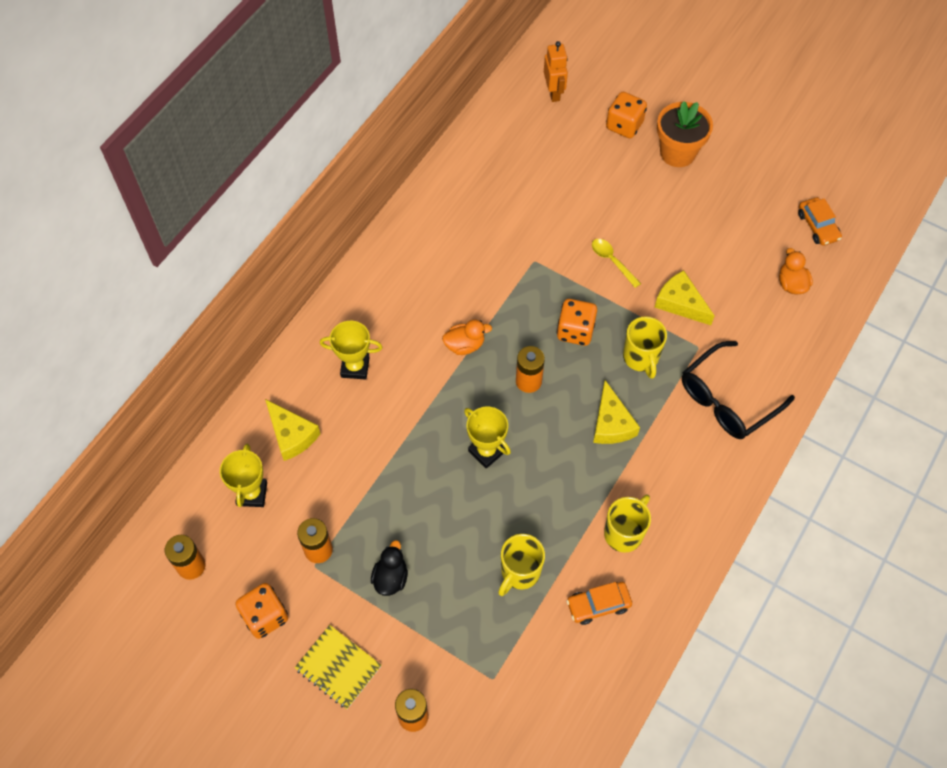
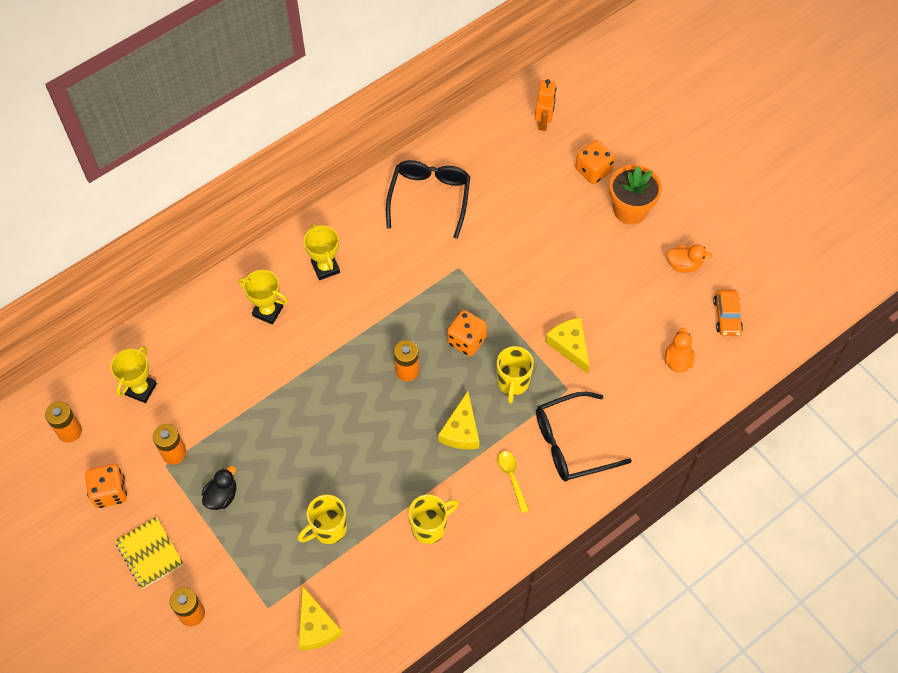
camera: 20 degrees right, 0 degrees up
(291, 435) = (192, 351): yellow cheese -> yellow cheese (316, 626)
(465, 345) = (367, 322): orange duck -> orange duck (684, 265)
(473, 200) = (429, 198): none -> black glasses
(486, 451) = (345, 418): yellow trophy -> yellow trophy (325, 267)
(598, 605) = (381, 578): orange car -> none
(612, 261) = (526, 289): yellow spoon -> yellow spoon (512, 478)

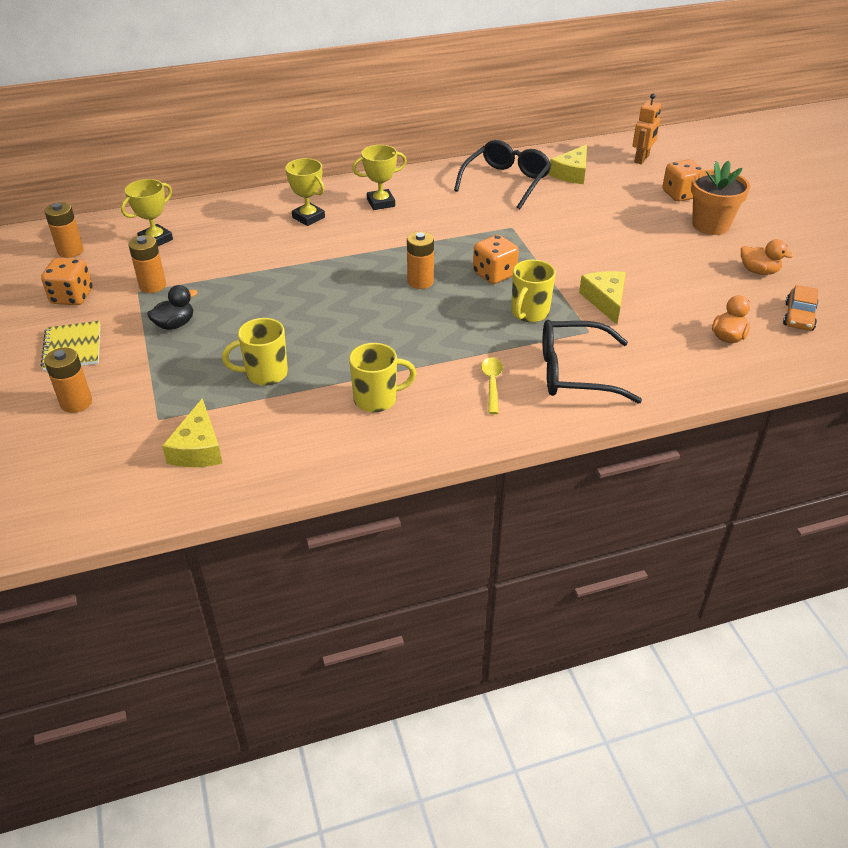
camera: 20 degrees right, 20 degrees down
(325, 267) = (381, 203): yellow trophy -> yellow trophy turned 75 degrees clockwise
(461, 430) = (454, 335): yellow cheese -> yellow cheese (572, 173)

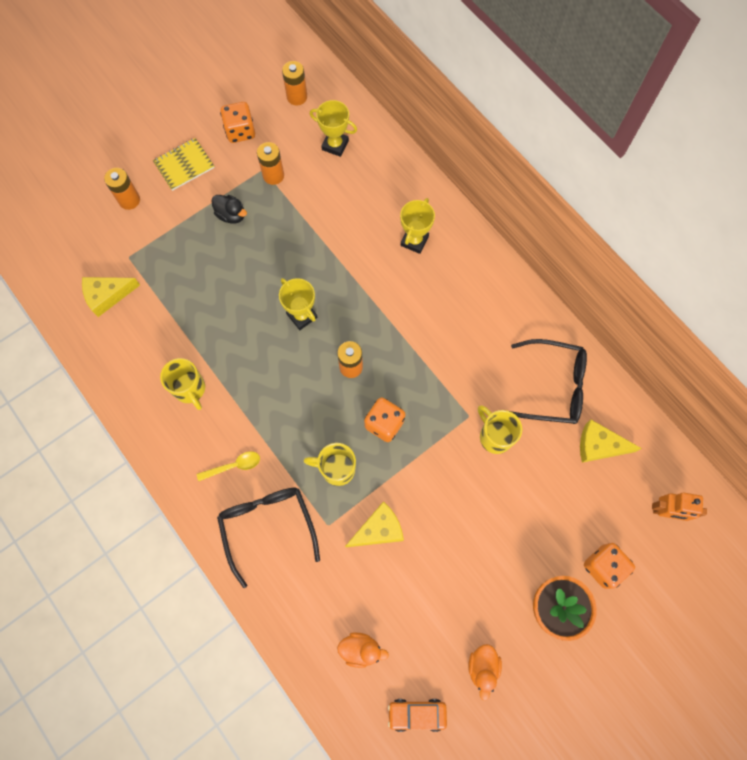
camera: 70 degrees right, 30 degrees up
(265, 374) = (195, 302): yellow mug -> yellow mug (494, 436)
(381, 203) = (464, 289): yellow trophy -> yellow trophy (302, 316)

